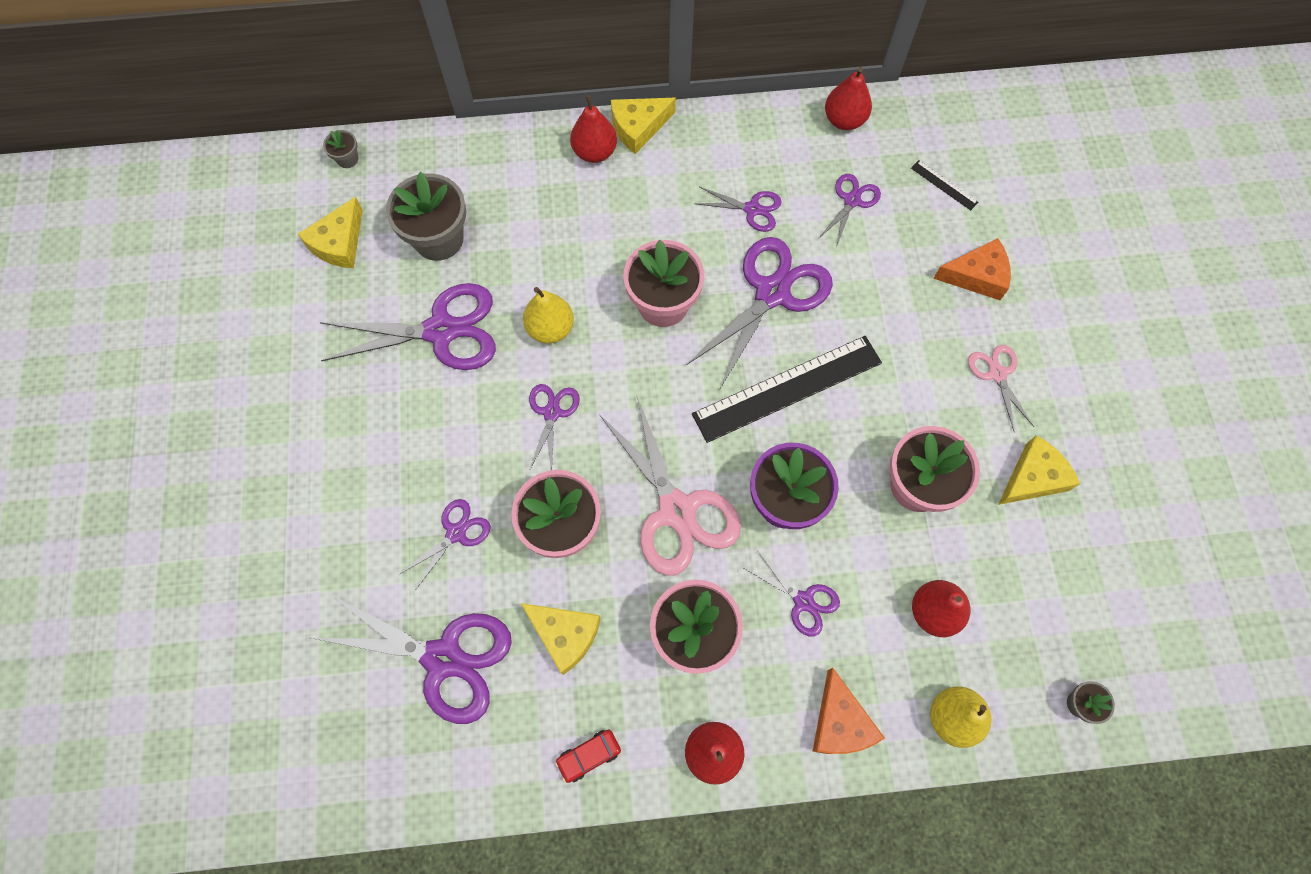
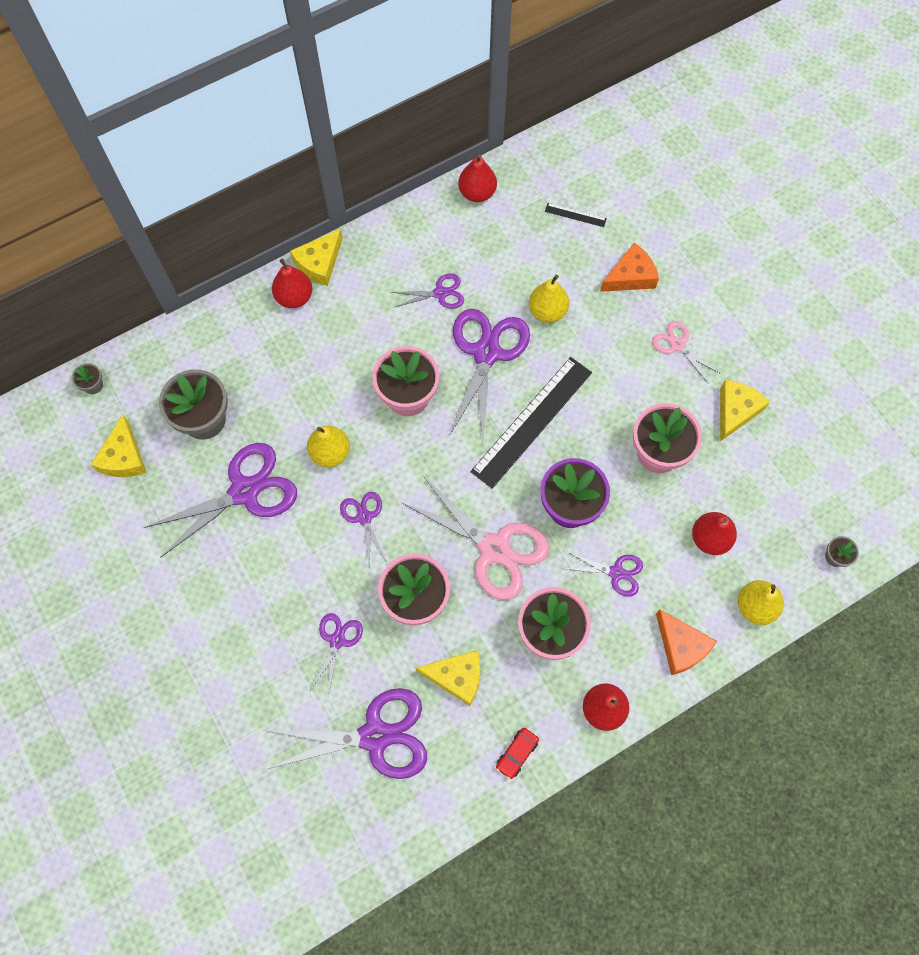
camera: 25 degrees left, 0 degrees up
(852, 200) = (512, 255): purple scissors -> none
(862, 276) = (547, 311): none -> yellow pear

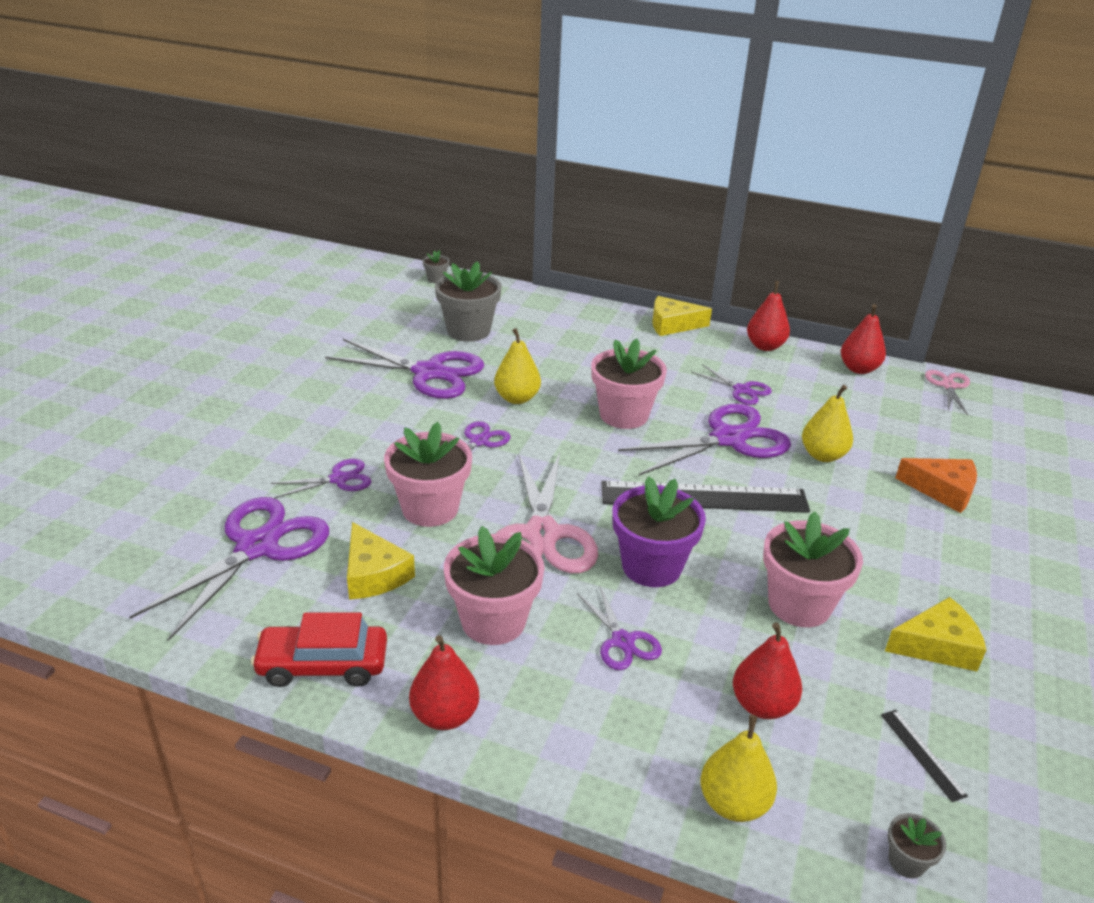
camera: 50 degrees right, 35 degrees down
(124, 457) = (393, 312): yellow cheese -> none
(294, 297) = (627, 326): red pear -> red pear (765, 346)
(375, 736) = (257, 547): purple scissors -> purple scissors turned 105 degrees counterclockwise
(517, 754) = (323, 665): red car -> red car, size x1.79
(575, 215) = (937, 429): black ruler -> black ruler (922, 754)
(677, 345) = (932, 559): pink scissors -> pink scissors (948, 386)
(681, 646) = (598, 751): orange cheese -> none

